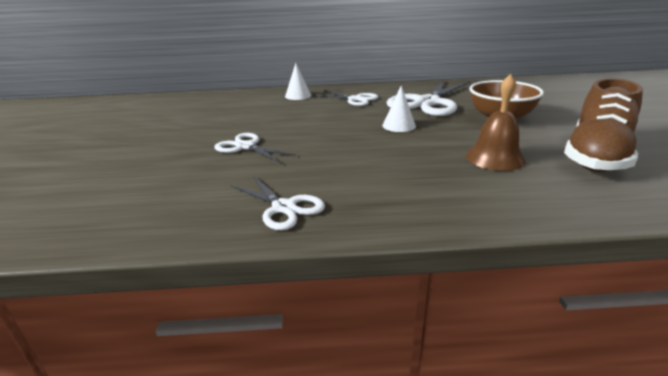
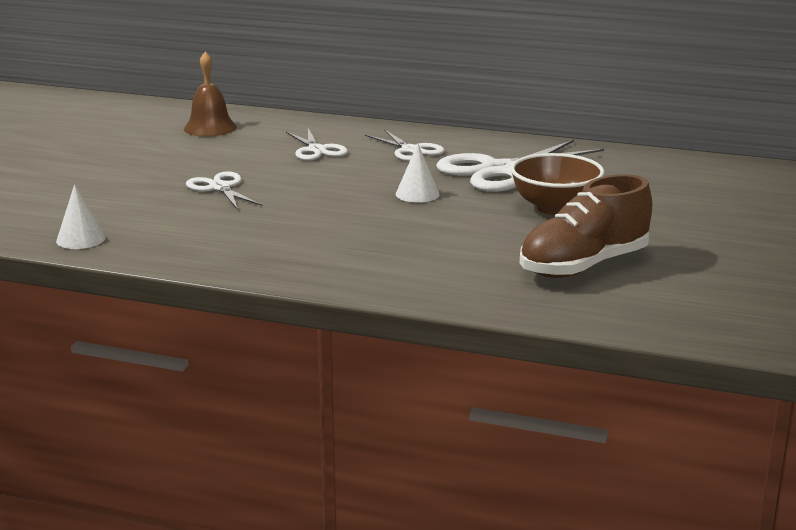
camera: 20 degrees right, 5 degrees down
(284, 207) = (205, 248): white scissors -> white scissors (316, 150)
(298, 96) = (344, 132): white cone -> white cone (80, 239)
(495, 158) = (469, 246): brown bell -> brown bell (210, 128)

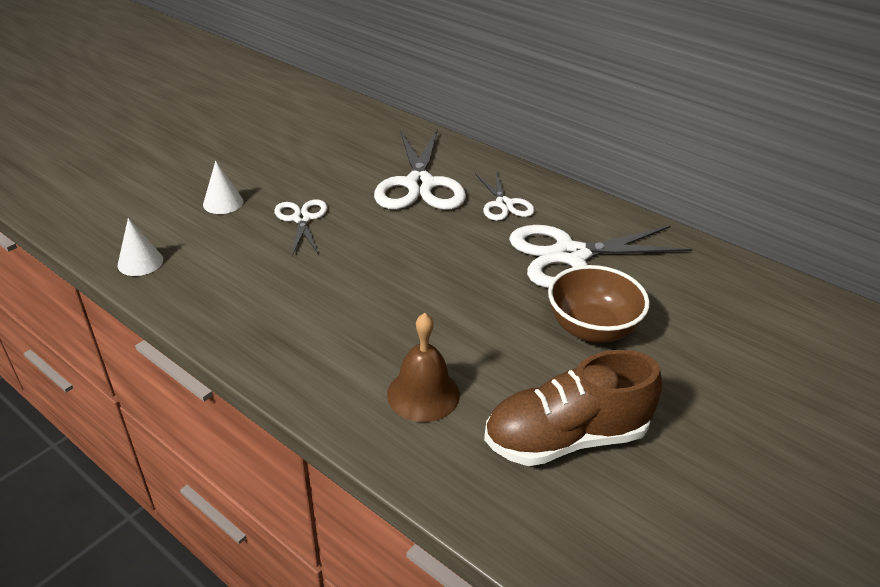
camera: 20 degrees right, 15 degrees up
(210, 128) = (350, 134): brown bell -> brown bell (423, 394)
(316, 150) = (419, 185): white scissors -> white scissors, size x1.80
(417, 194) = (469, 272): white cone -> white cone (223, 203)

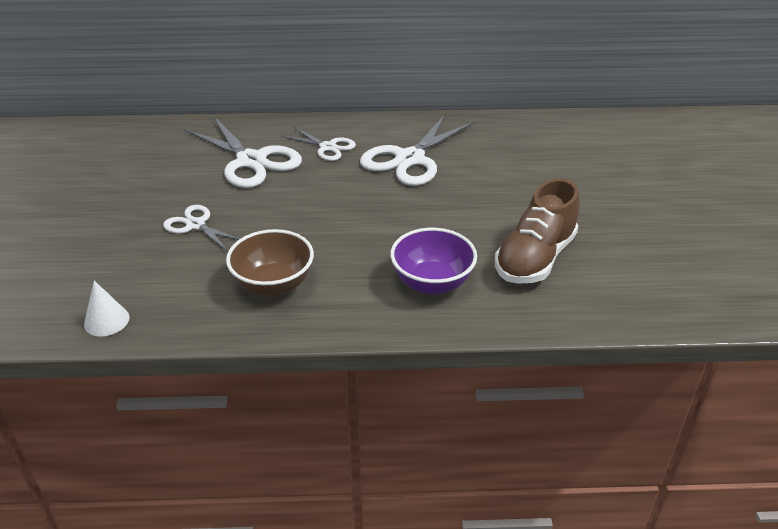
camera: 40 degrees left, 0 degrees up
(223, 203) = (111, 245): white cone -> none
(423, 394) = (432, 283): brown bell -> purple bowl
(591, 329) = (475, 194): brown bowl -> brown bowl (273, 285)

